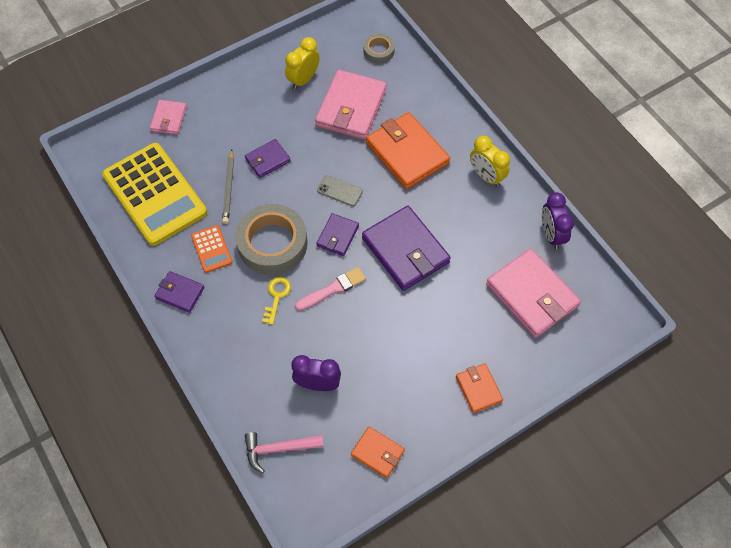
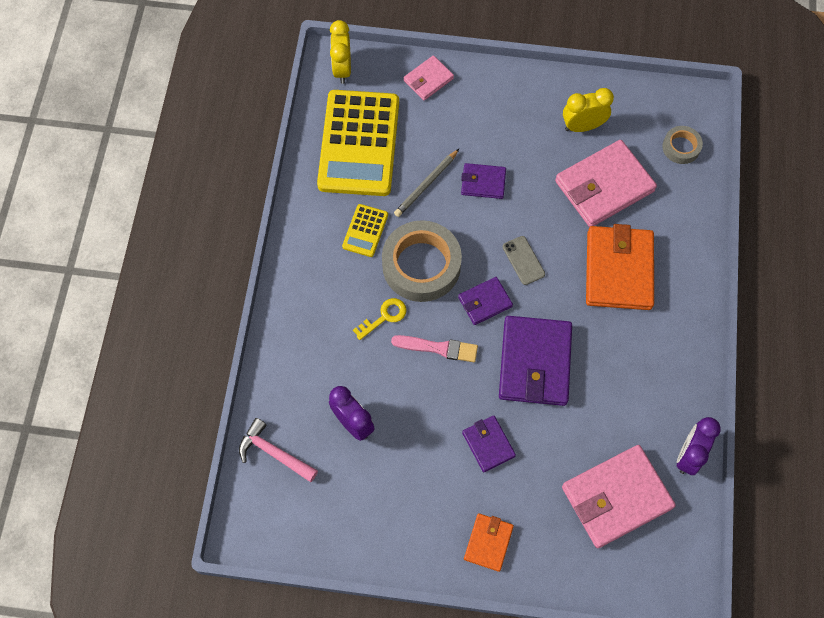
camera: 40 degrees right, 5 degrees up
(180, 293) = (307, 251): purple wallet -> purple wallet (488, 444)
(211, 249) = (365, 231): orange calculator -> yellow calculator
(377, 453) = (351, 525): orange wallet -> none
(486, 176) = (676, 350): yellow clock -> yellow clock (342, 69)
(532, 295) = (616, 497): pink wallet -> pink wallet turned 60 degrees clockwise

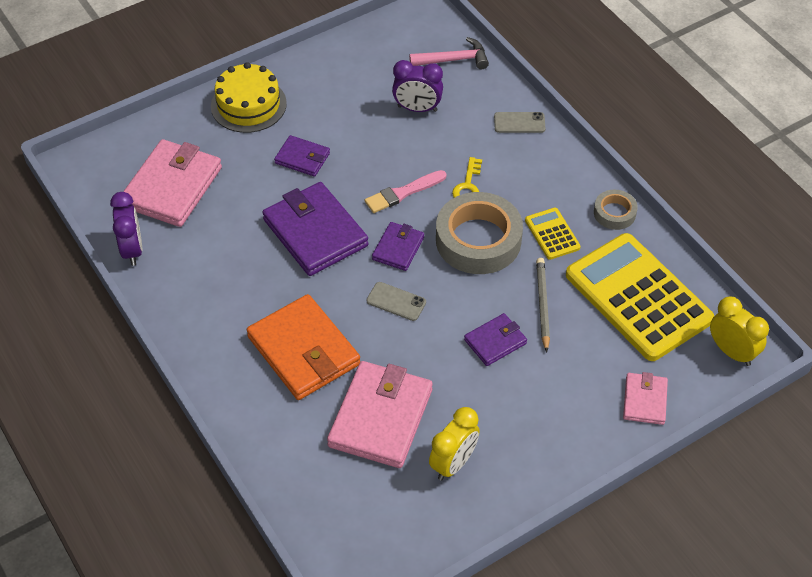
camera: 140 degrees right, 15 degrees down
(288, 344) = (519, 123): none -> grey phone
(488, 542) = (248, 105): orange wallet -> yellow cake
(681, 147) = (336, 514): grey tape -> grey tape (614, 213)

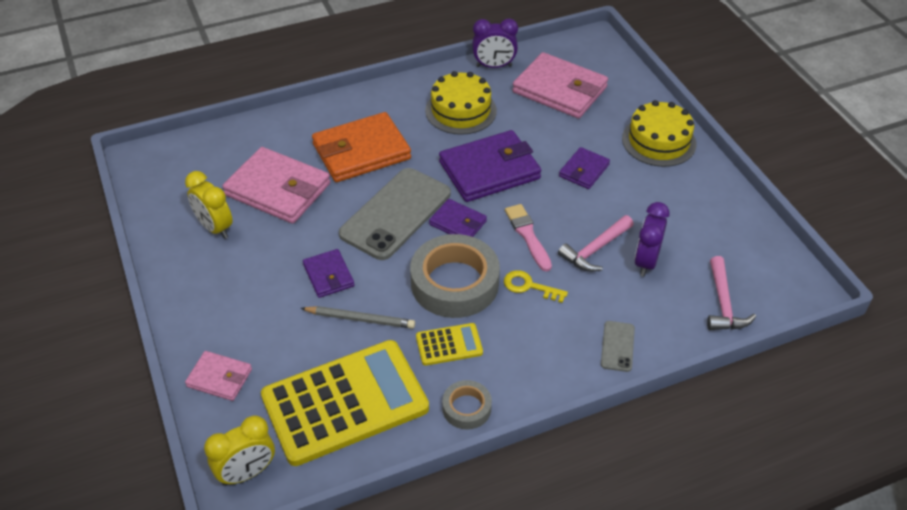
camera: 100 degrees right, 5 degrees down
(219, 270) = (461, 110): none -> yellow cake
(396, 301) = (396, 214): grey phone -> grey phone, size x2.25
(410, 143) = (595, 249): none -> pink hammer

